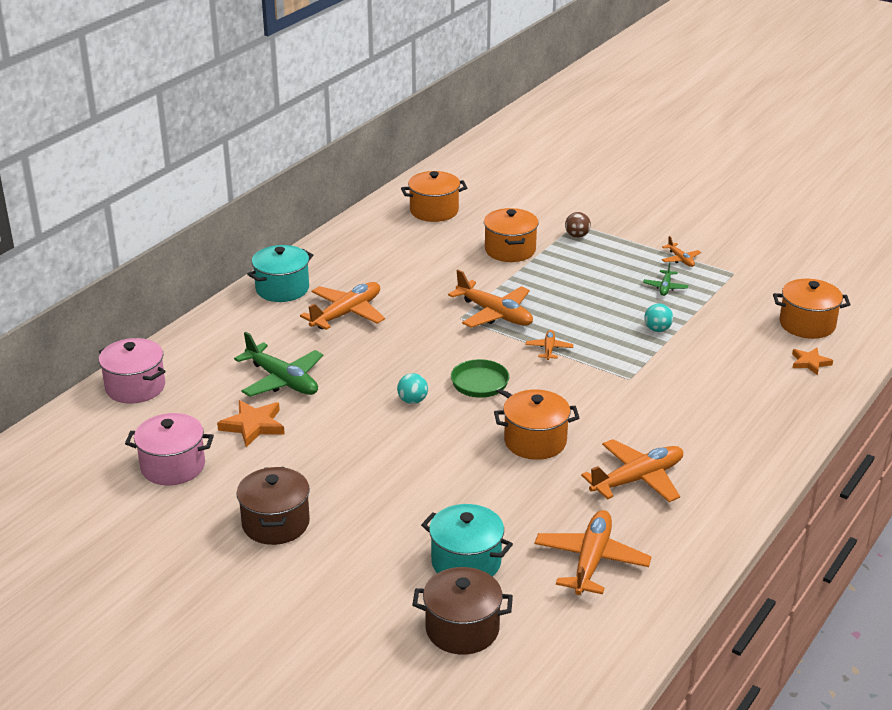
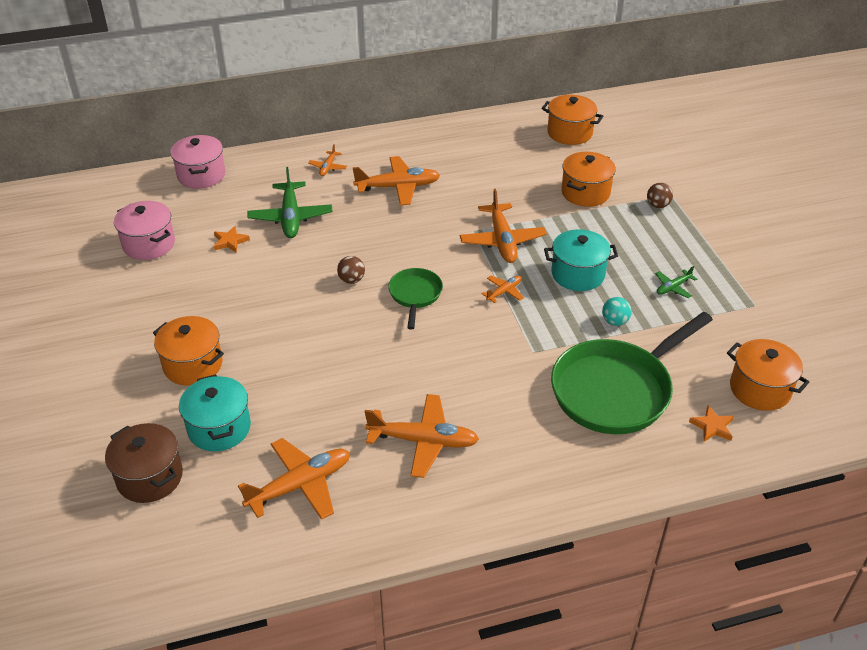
camera: 40 degrees right, 10 degrees up
(253, 426) = (230, 241): orange star -> orange star, size x0.65
(276, 523) = (150, 321): brown pot -> none
(282, 289) = (381, 147): turquoise pot -> turquoise pot (578, 274)
(412, 401) = (351, 280): turquoise ball -> brown ball
(535, 441) = (391, 362): orange pot -> orange pot (193, 365)
(680, 259) = (721, 269): orange plane -> orange plane (328, 167)
(720, 373) = (616, 390): none -> green pan

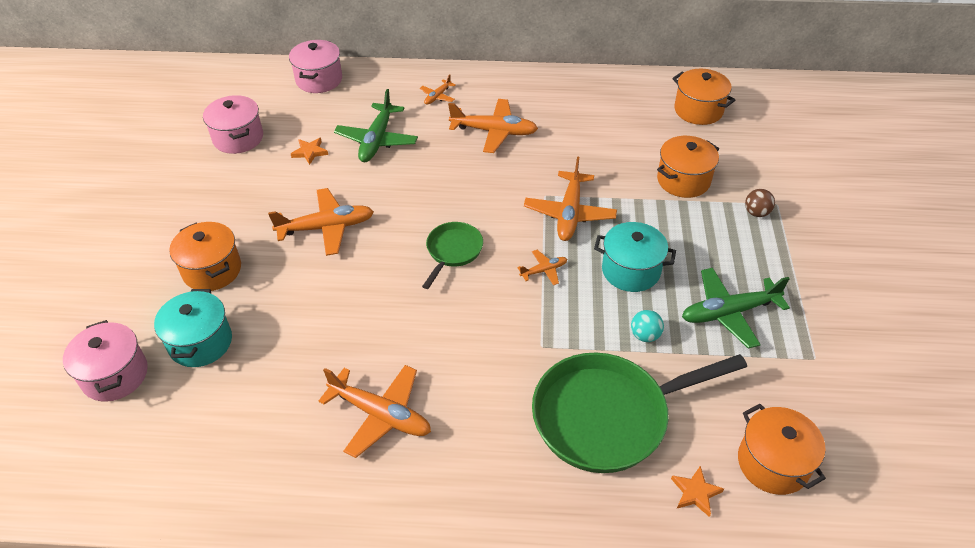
camera: 20 degrees right, 5 degrees up
(150, 477) = (115, 375): brown pot -> pink pot
(300, 485) = (241, 426): orange plane -> orange plane (326, 227)
(351, 280) = (400, 219): brown ball -> none
(673, 287) = (728, 312): green plane -> green plane, size x1.99

